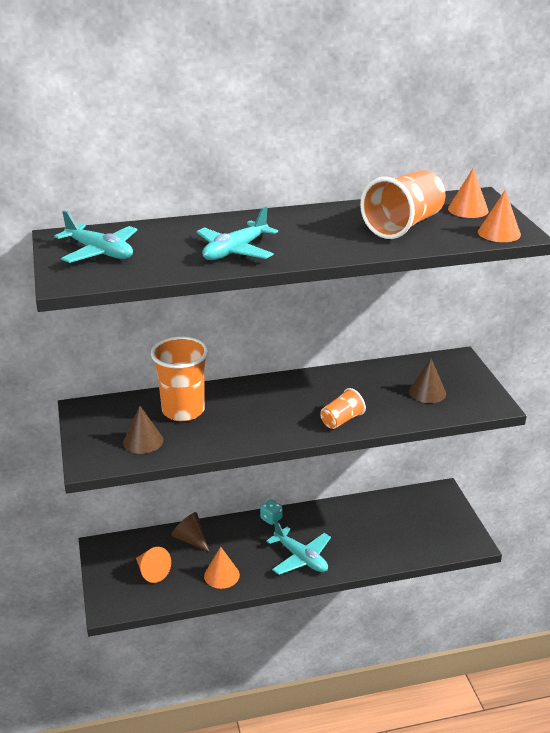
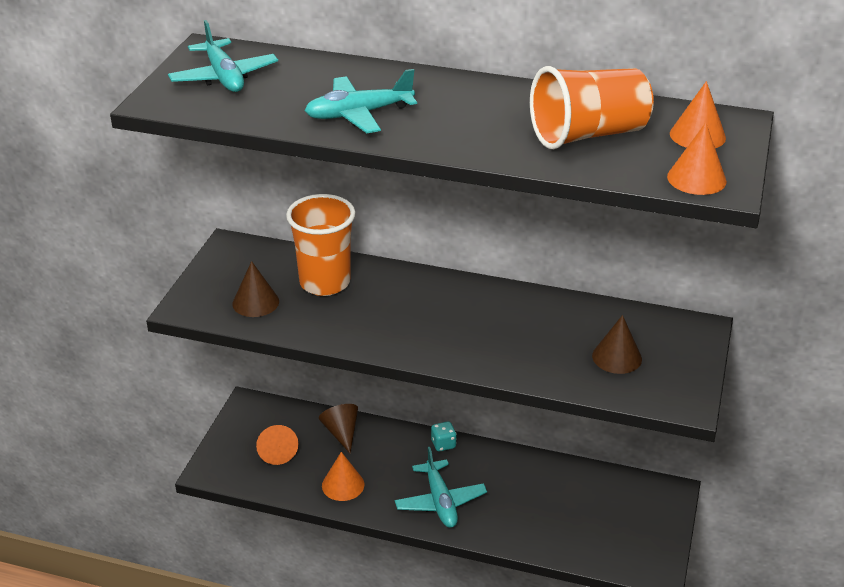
camera: 30 degrees right, 5 degrees up
(341, 420) = (482, 354): orange cup -> none

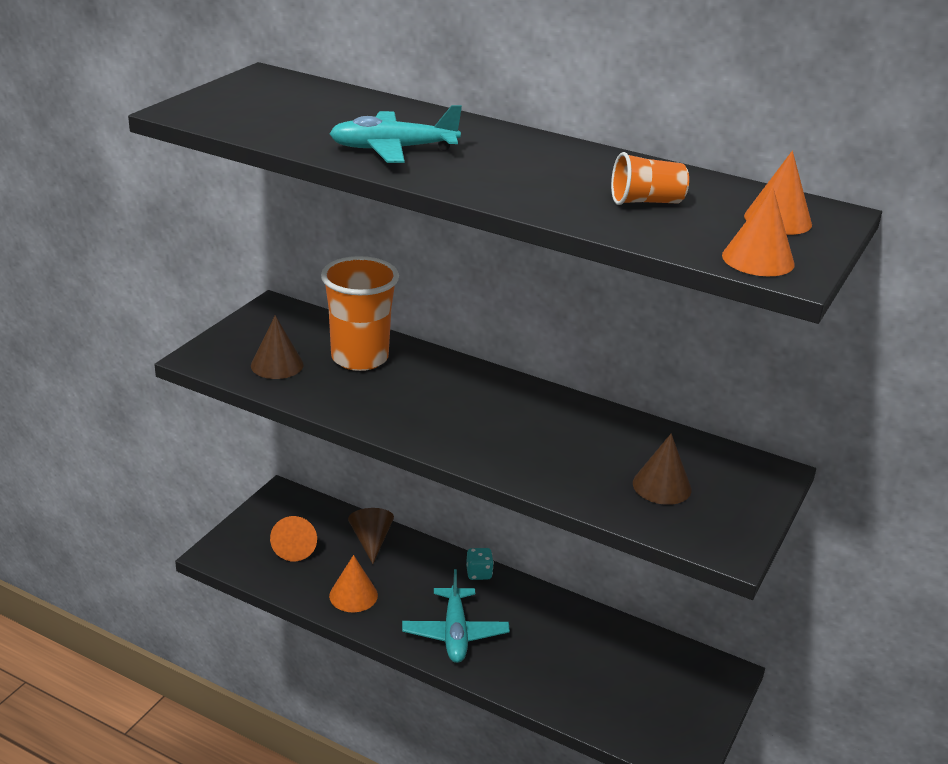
camera: 10 degrees right, 5 degrees down
(224, 77) = (267, 100): turquoise plane -> none
(588, 135) = (646, 202): orange cup -> orange cup, size x0.54

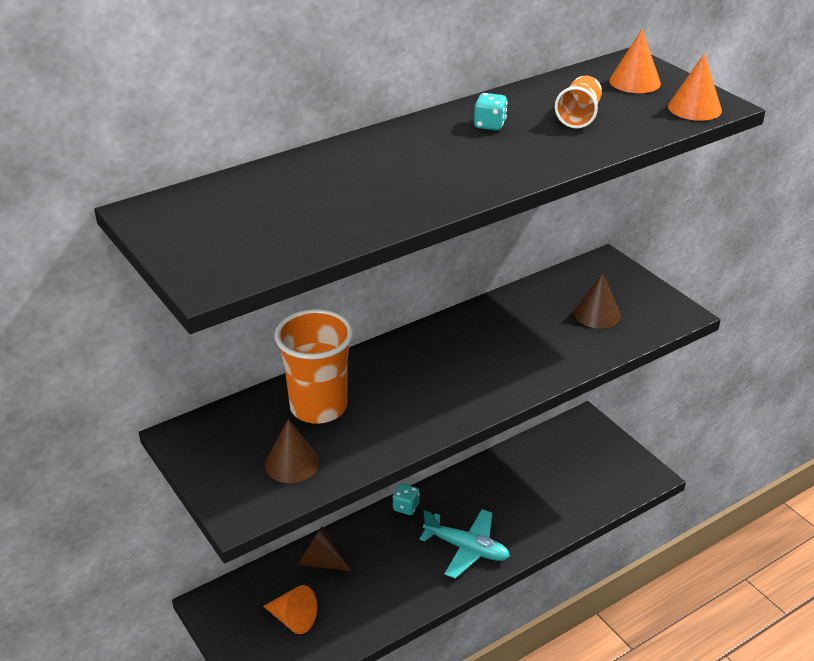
camera: 60 degrees left, 5 degrees up
(353, 595) = (383, 598): orange cone -> none
(393, 149) = (402, 190): turquoise plane -> none
(568, 165) = (489, 125): none -> turquoise dice

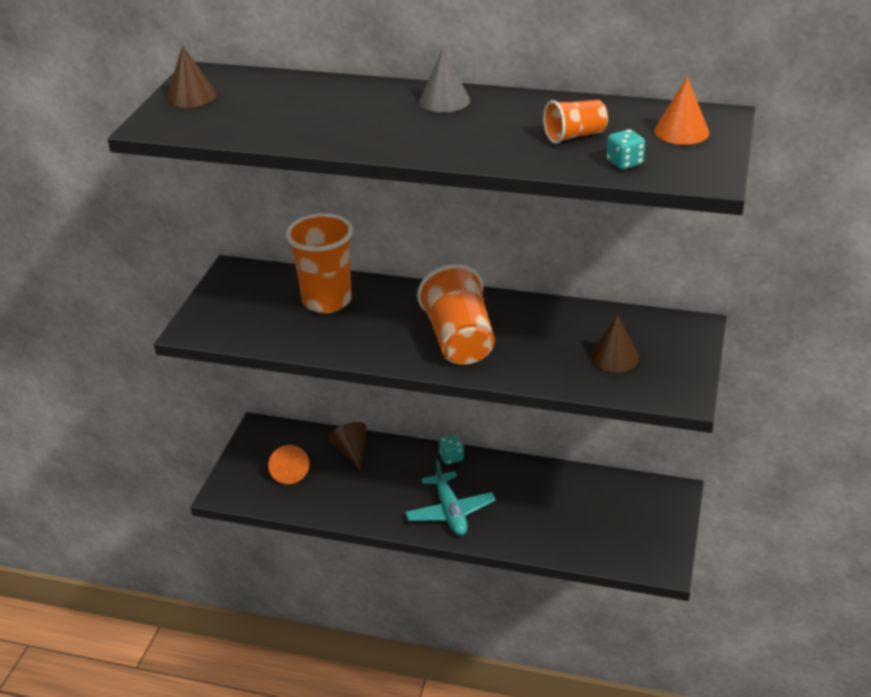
camera: 50 degrees right, 0 degrees up
(292, 463) = (260, 322): brown cone -> brown cone (191, 96)
(427, 134) = (444, 100): none -> grey cone
(478, 370) = (459, 340): none -> orange cup
(489, 125) = (498, 113): turquoise dice -> turquoise dice (624, 163)
(694, 108) = (681, 171): orange cone -> none

